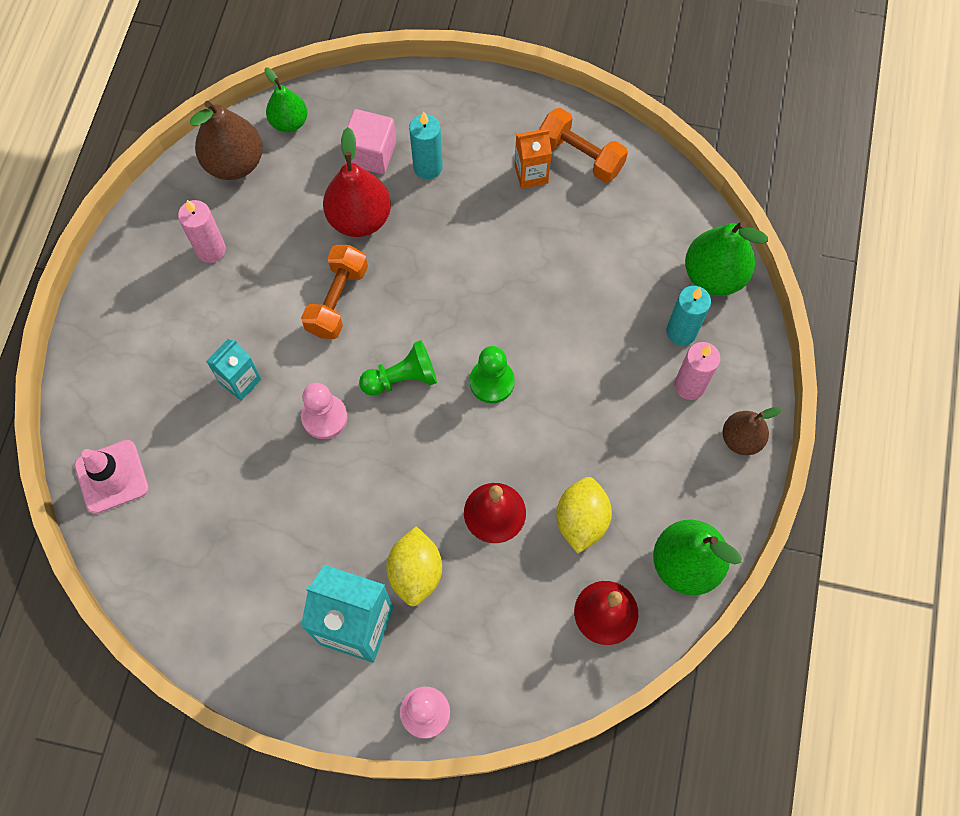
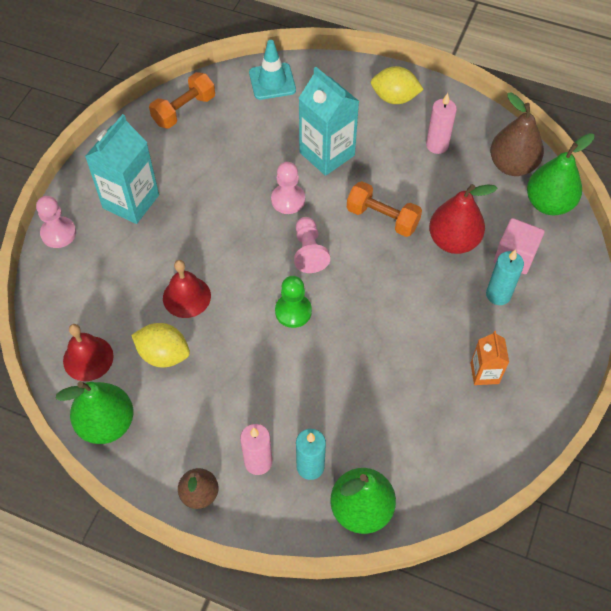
camera: 100 degrees right, 10 degrees down
(111, 476) = (272, 81): pink traffic cone -> turquoise traffic cone
(240, 381) = (327, 154): turquoise carton -> turquoise carton, size x1.82
(289, 122) = (548, 203): green pear -> green pear, size x1.58
(402, 378) = (309, 252): green pawn -> pink pawn
(416, 572) = (156, 241): yellow lemon -> yellow lemon (394, 98)
(580, 155) = (501, 418): orange dumbbell -> orange dumbbell (184, 110)

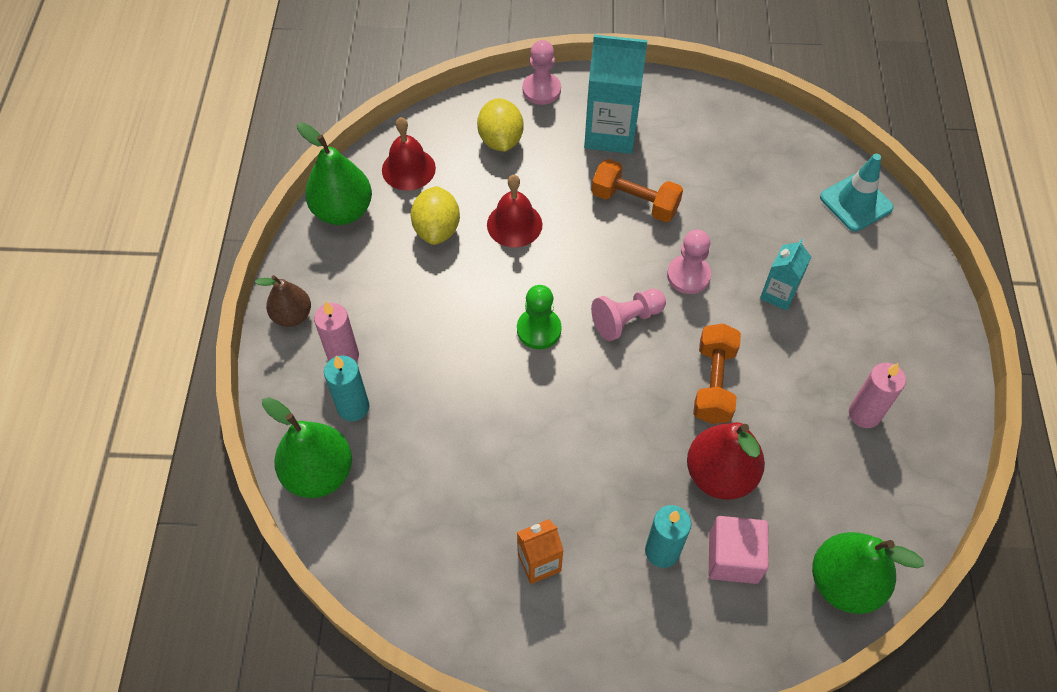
camera: 70 degrees right, 0 degrees up
(184, 110) = (760, 134): orange dumbbell -> orange dumbbell (635, 202)
(327, 154) = (778, 294): turquoise carton -> turquoise carton, size x0.55
(394, 98) = (913, 342): yellow lemon -> yellow lemon (500, 140)
(512, 165) = (884, 518): brown pear -> none

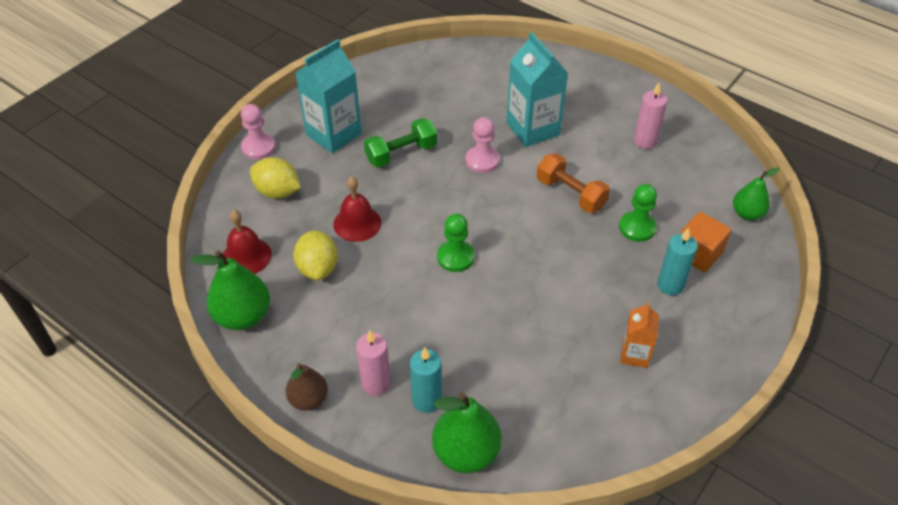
camera: 55 degrees left, 10 degrees down
(437, 229) = (318, 268): yellow lemon -> yellow lemon turned 45 degrees clockwise
(626, 320) = (488, 208): pink pawn -> none
(635, 202) = (401, 153): orange dumbbell -> green dumbbell
(720, 475) = (637, 227): red pear -> green pawn
(733, 558) = (698, 253): pink cube -> orange cube
(778, 294) = (533, 129): turquoise carton -> turquoise carton, size x1.82
(844, 583) = (747, 214): green pear -> green pear, size x0.63
(856, 202) = (499, 60): turquoise traffic cone -> none

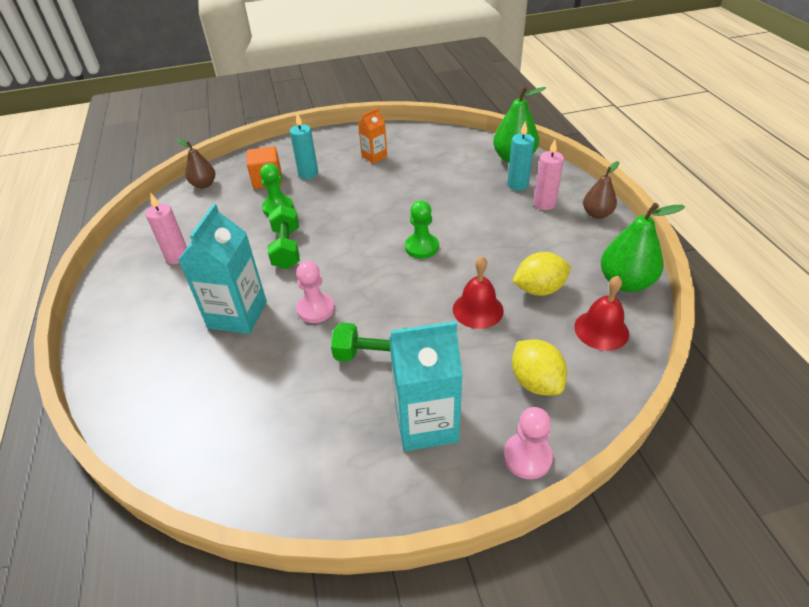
camera: 140 degrees left, 5 degrees down
(318, 268) = (539, 289): yellow lemon -> yellow lemon turned 45 degrees clockwise
(570, 194) = (286, 248): orange dumbbell -> green dumbbell
(747, 214) = (204, 184): green pear -> brown pear

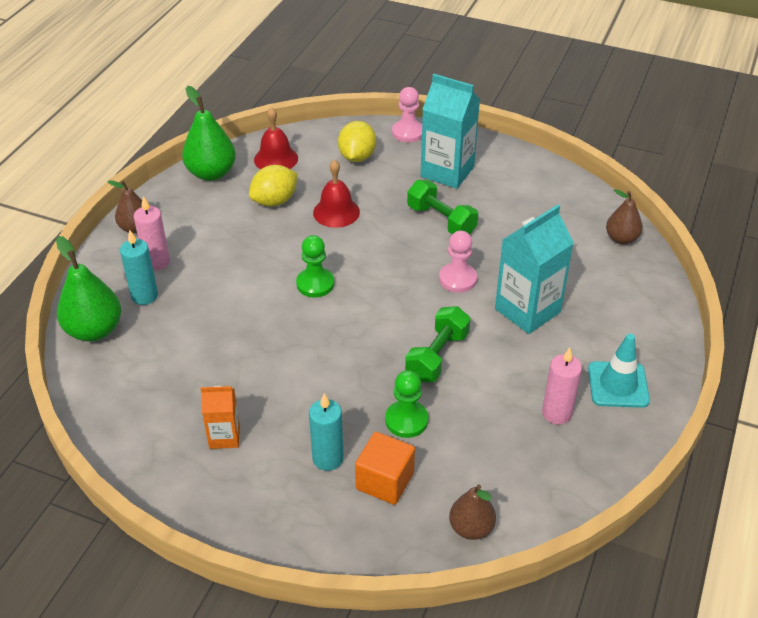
camera: 145 degrees left, 0 degrees up
(135, 296) = (618, 385): none -> turquoise traffic cone
(174, 447) = (621, 239): none -> brown pear
(539, 289) = (274, 201): yellow lemon -> yellow lemon turned 60 degrees counterclockwise

